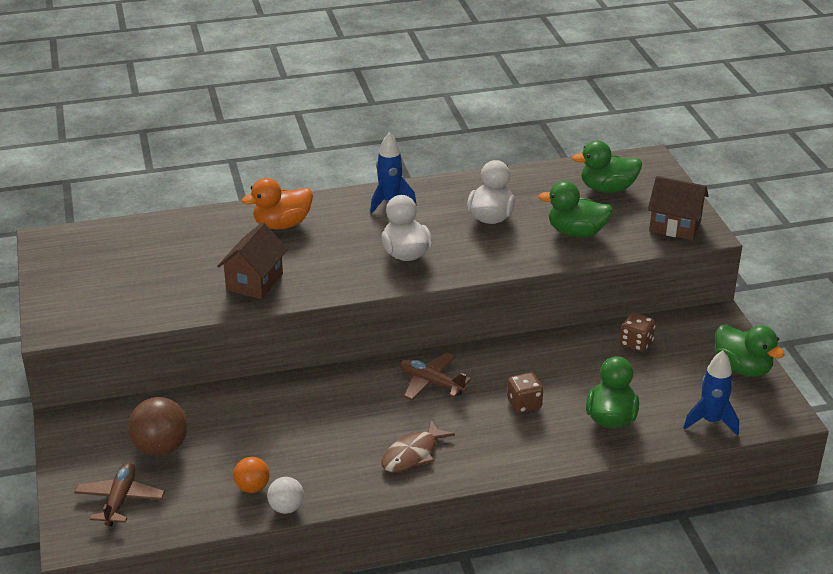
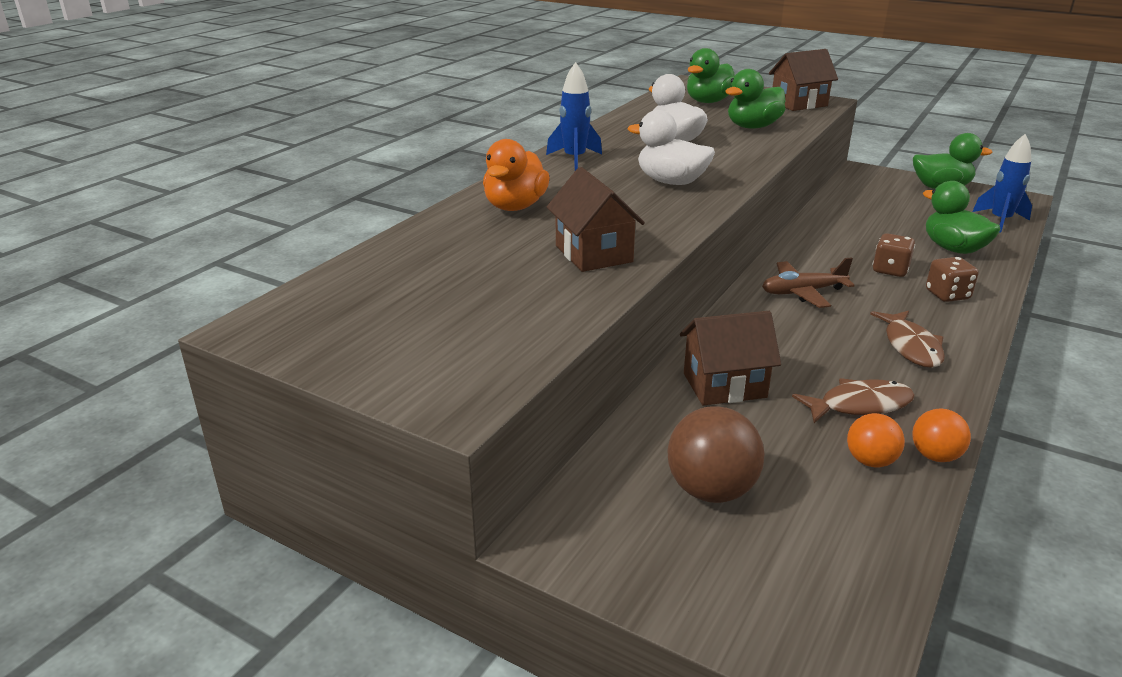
camera: 45 degrees left, 5 degrees down
(120, 500) = (788, 577): brown plane -> none
(268, 406) = (724, 385): none -> brown house
(286, 508) = (935, 456): white ball -> orange ball
(309, 462) = (859, 405): none -> brown fish
(636, 343) = (859, 203): brown dice -> brown dice (947, 295)

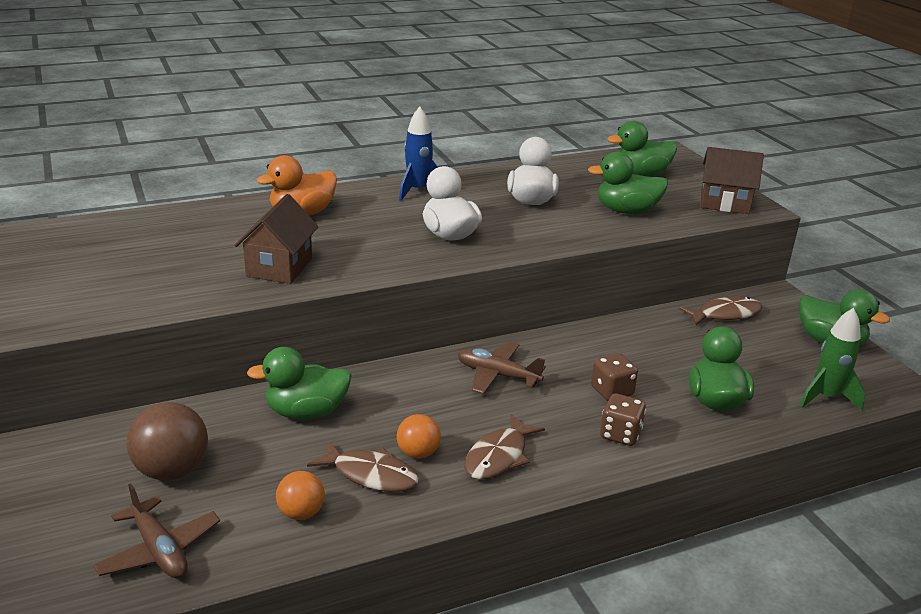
camera: 35 degrees right, 0 degrees up
(724, 385) = (306, 412): brown house -> green duck
(830, 559) = (159, 550): none -> brown plane
(857, 193) = (725, 314): none -> brown fish
(935, 456) = (351, 536): orange ball -> orange ball (418, 453)
(1000, 221) = (826, 397): blue rocket -> green rocket

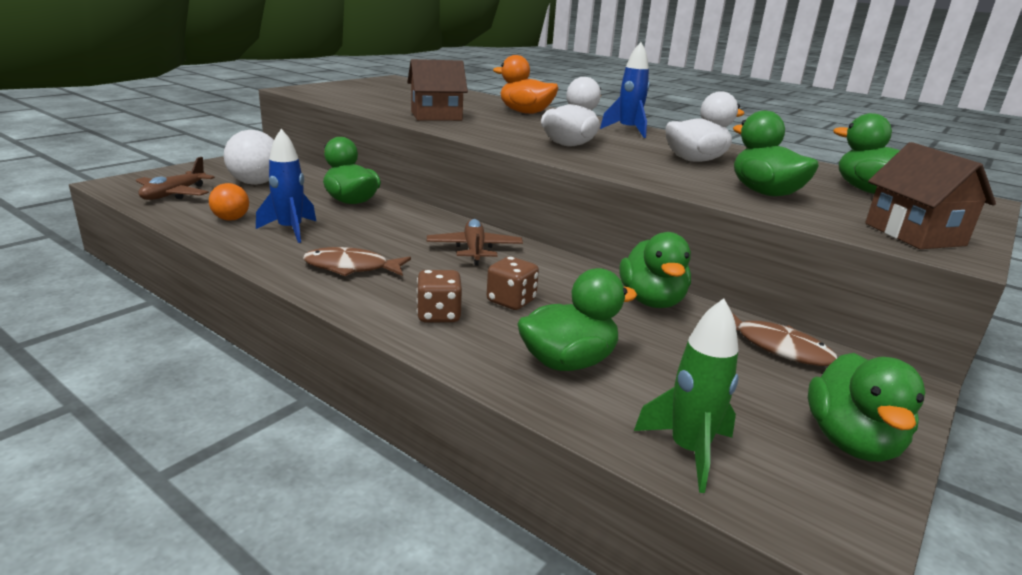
camera: 60 degrees right, 5 degrees down
(172, 470) = (255, 183): brown ball -> white ball
(370, 474) = (290, 230): brown fish -> blue rocket
(418, 453) = (330, 240): orange ball -> none
(641, 330) = (651, 301): none -> green duck

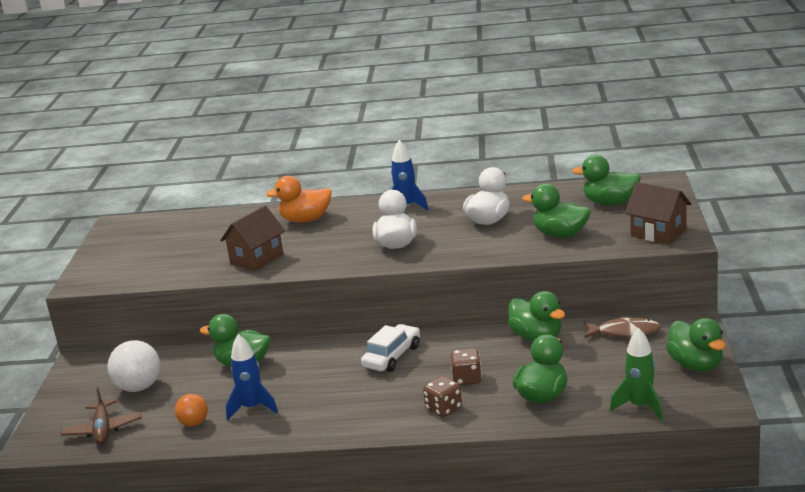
camera: 30 degrees left, 0 degrees up
(351, 268) = (344, 410): brown fish -> none
(474, 250) = (392, 356): brown plane -> white car

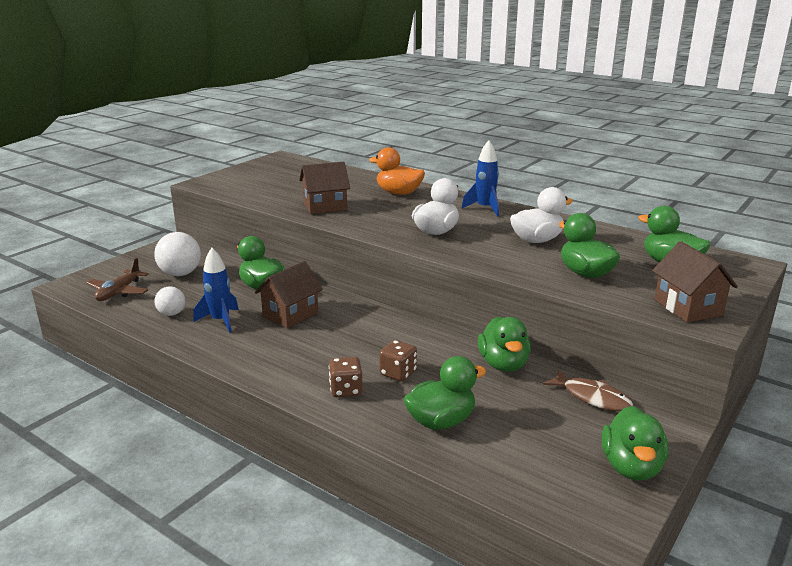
camera: 30 degrees right, 0 degrees up
(194, 423) = (172, 314): orange ball -> white ball
(309, 375) = (290, 314): none -> brown house
(392, 356) = (366, 327): white car -> none
(640, 407) = (521, 481): green rocket -> none

